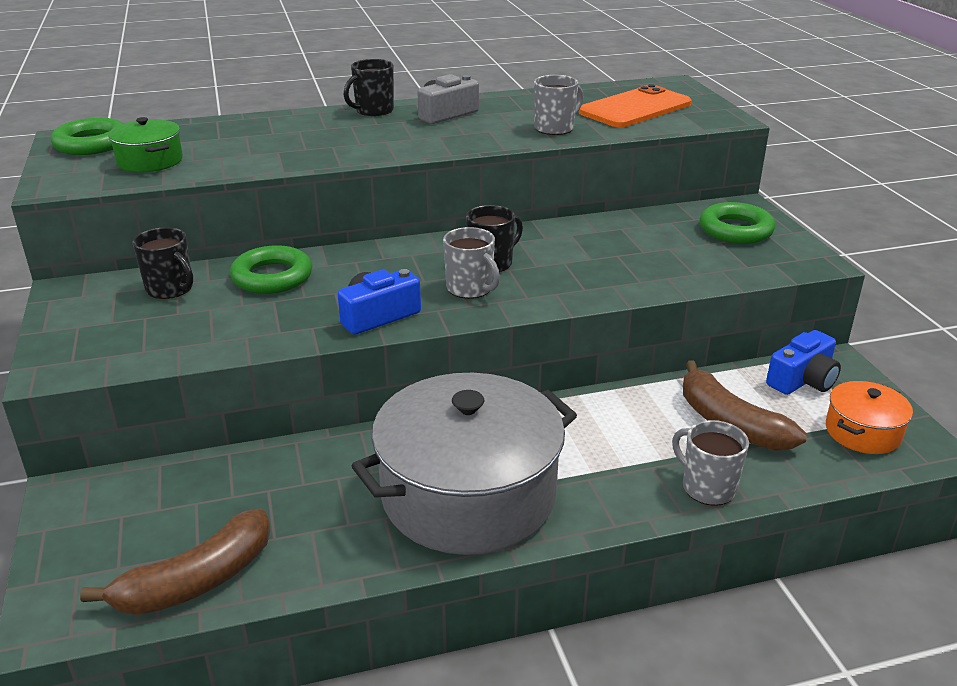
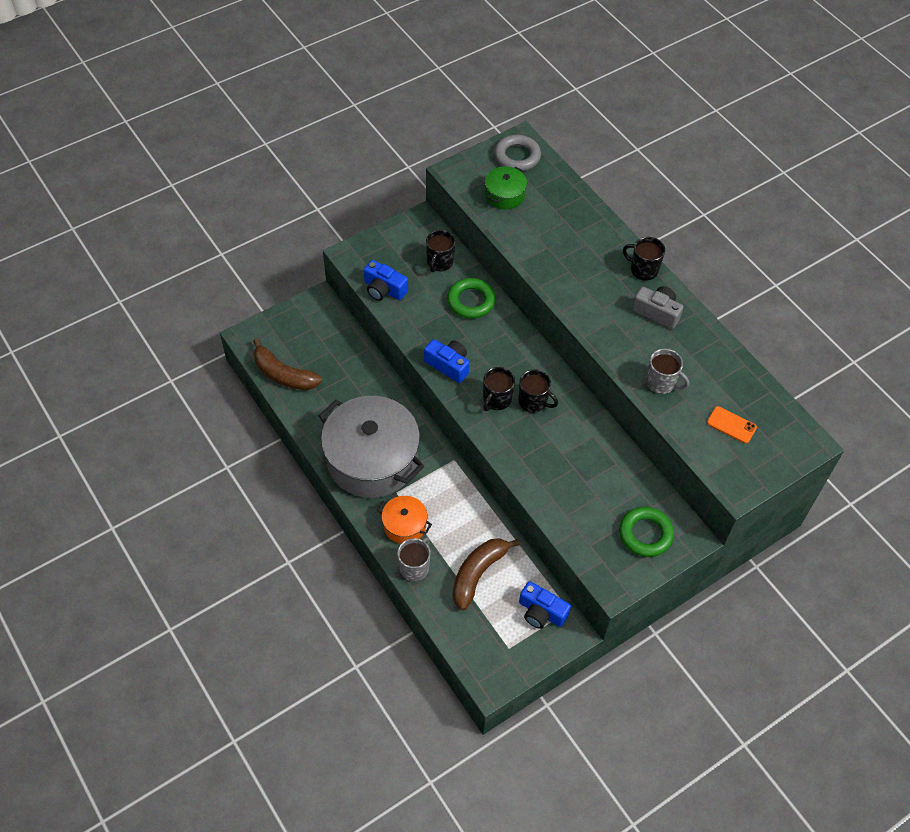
camera: 70 degrees right, 25 degrees up
(92, 144) = (517, 156): green ring -> grey ring
(168, 348) = (384, 289): none -> blue camera
(470, 289) = (496, 400): grey mug -> black mug
(635, 108) = (731, 425): orange phone -> orange phone, size x0.51
(863, 432) = (495, 646): orange pot -> orange pot (404, 525)

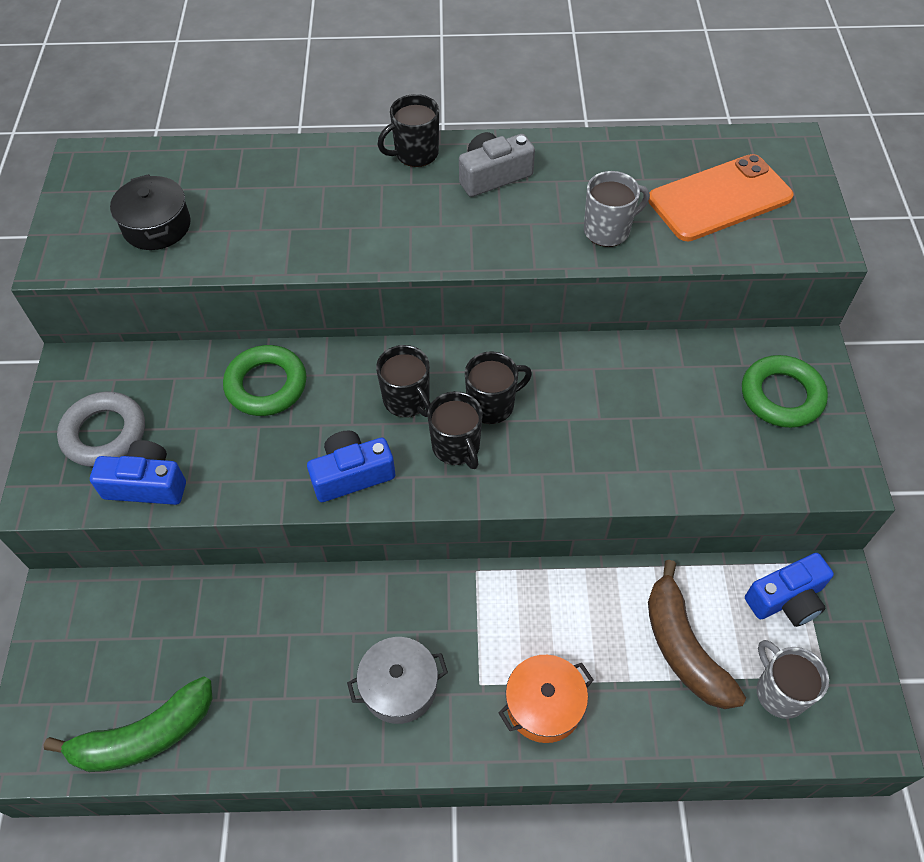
camera: 55 degrees left, 0 degrees up
(283, 374) = (144, 736): brown banana -> green banana
(372, 459) = (399, 687): grey pot -> grey pot, size x0.46
(384, 289) = (146, 484): blue camera -> blue camera turned 150 degrees counterclockwise
(414, 567) = (625, 732): grey mug -> grey mug (779, 692)
(439, 262) = (166, 386): black mug -> black mug (407, 400)
(504, 195) = (157, 226): green pot -> black pot
(517, 156) = (106, 178): grey ring -> grey ring (104, 433)
(731, 425) = (719, 198): orange phone -> orange phone, size x1.96

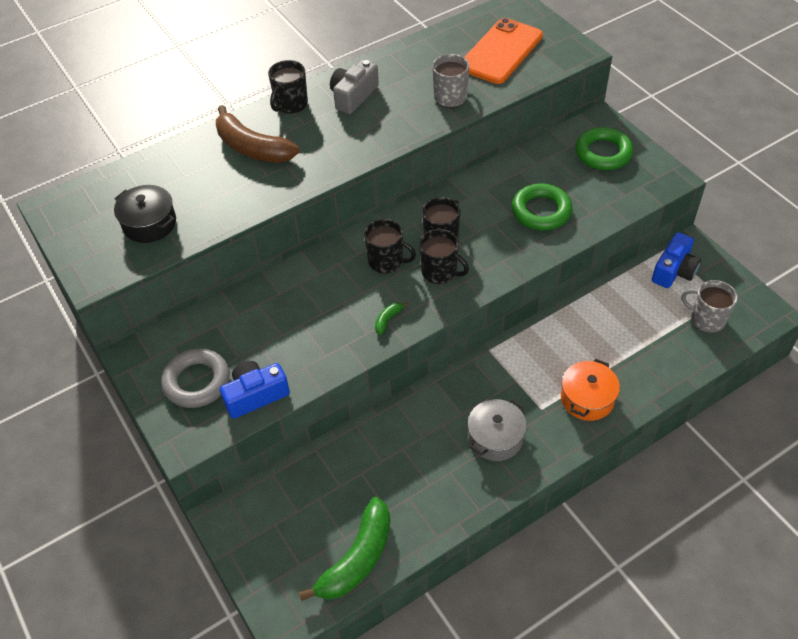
camera: 30 degrees left, 5 degrees down
(266, 385) = (285, 298): green ring -> green ring (541, 211)
(352, 474) = (388, 320): blue camera -> green banana
(683, 648) = (639, 325): brown banana -> brown banana (252, 148)

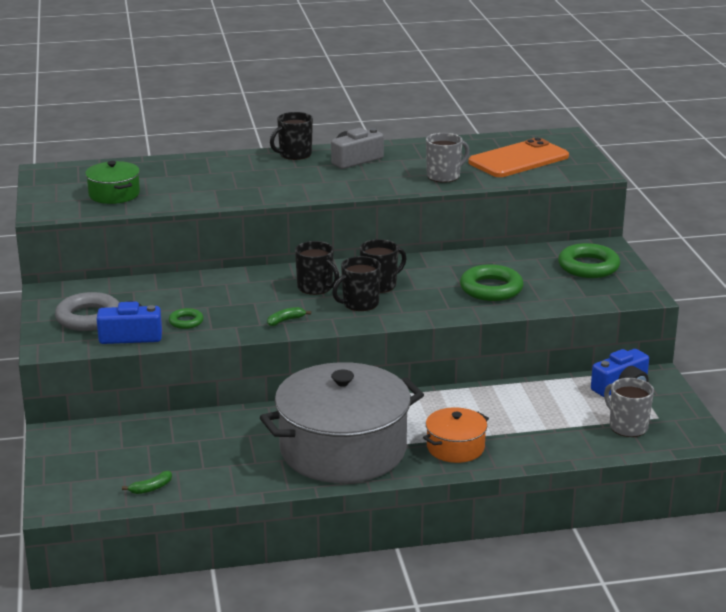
camera: 20 degrees right, 25 degrees down
(149, 223) = (114, 194): black pot -> green pot
(252, 148) = (238, 172): brown banana -> none
(296, 354) = (186, 322): none -> green ring
(357, 559) = (151, 488): green banana -> green banana, size x0.41
(440, 272) = (359, 304): black mug -> black mug turned 90 degrees clockwise
(495, 438) = (343, 449): grey pot -> grey pot, size x2.18

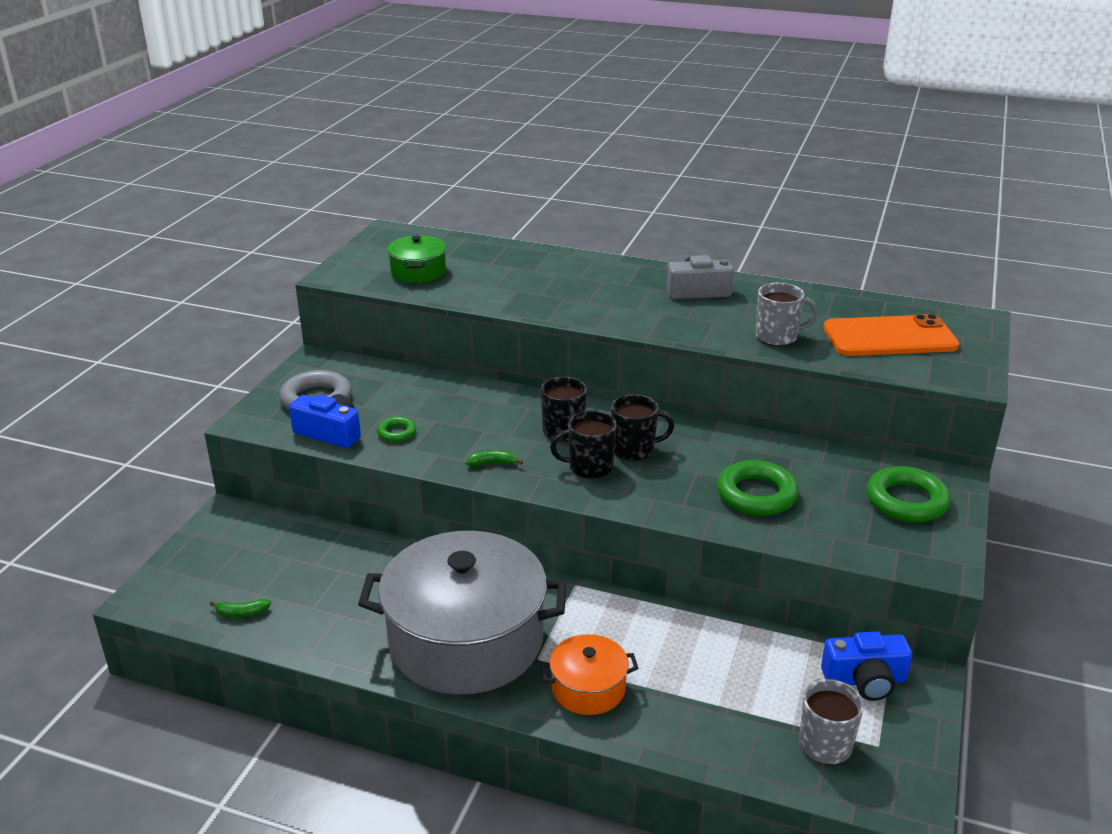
camera: 30 degrees right, 5 degrees up
(294, 154) = (640, 270): black mug -> none

